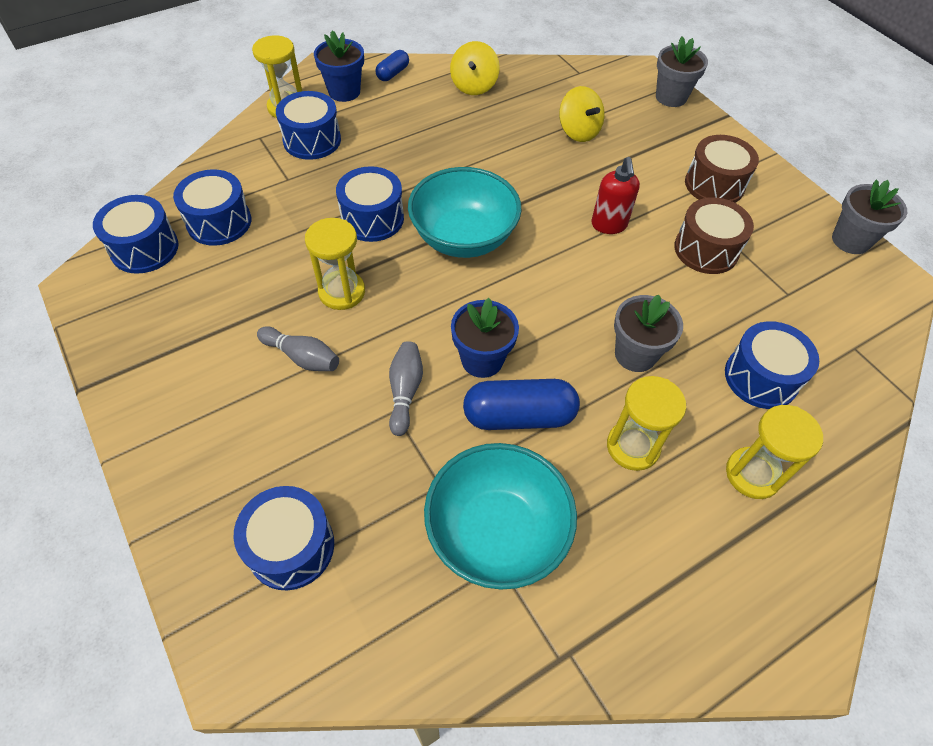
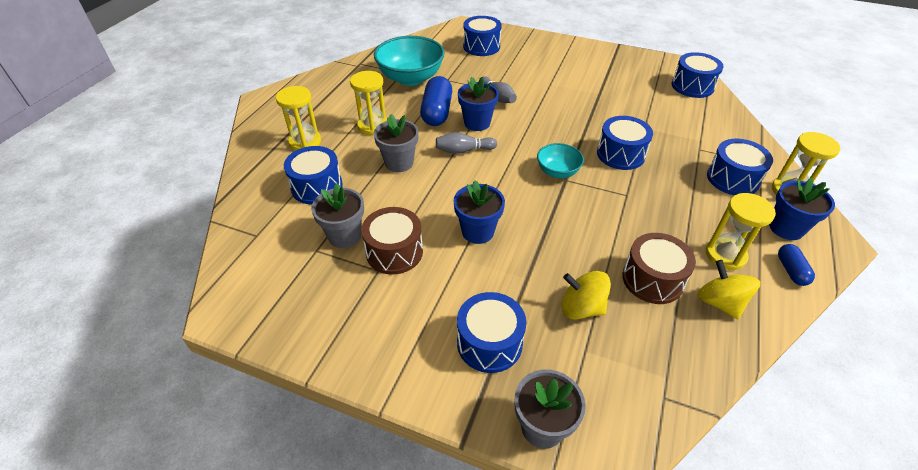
camera: 145 degrees right, 10 degrees down
(219, 222) = (686, 112): blue drum -> blue drum (489, 343)
(302, 357) = (557, 87): grey bowling pin -> grey bowling pin (463, 150)
(342, 292) = (579, 115): yellow hourglass -> yellow hourglass (725, 255)
(463, 238) = (557, 172): turquoise bowl -> turquoise bowl, size x0.55
(519, 416) = (437, 112): blue capsule -> blue capsule turned 45 degrees counterclockwise
(609, 225) = (478, 232): red soap dispenser -> blue flower pot
(714, 184) = (422, 322): brown drum -> brown drum (652, 279)
(850, 240) = (273, 331): grey flower pot -> grey flower pot (344, 236)

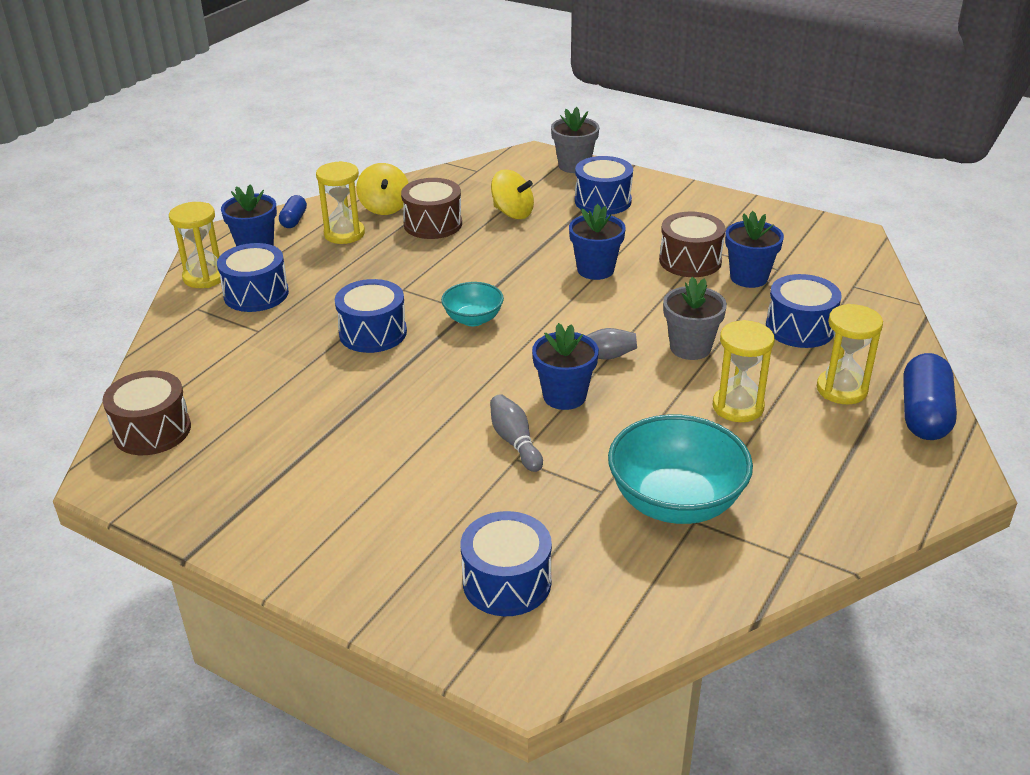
camera: 170 degrees left, 10 degrees down
(344, 236) = (749, 277): grey flower pot -> blue flower pot
(437, 112) = (629, 421): blue capsule -> blue capsule (924, 414)
(692, 86) = (152, 430): blue drum -> brown drum

